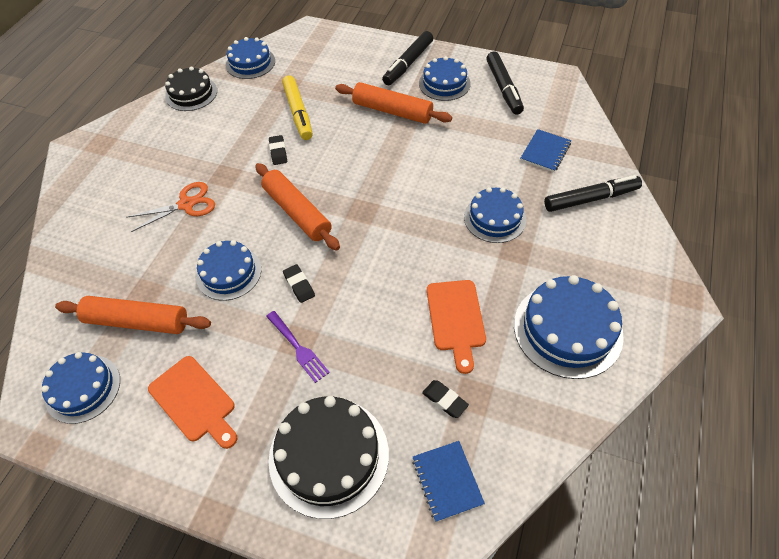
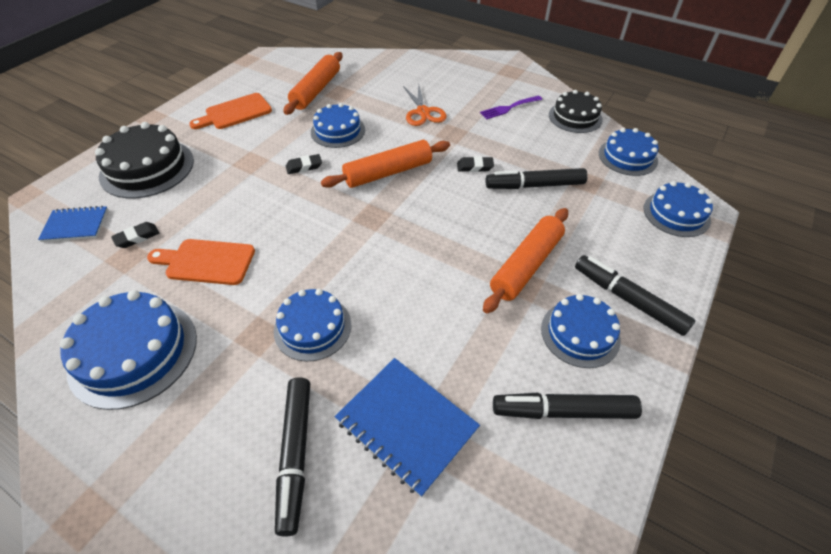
camera: 100 degrees right, 5 degrees down
(83, 388) = (276, 72): blue cake -> blue cake (676, 214)
(298, 113) = (534, 185): yellow marker -> black marker
(298, 348) = (244, 161): purple fork -> purple fork (509, 108)
(545, 152) = (406, 425): blue notebook -> blue notebook, size x1.59

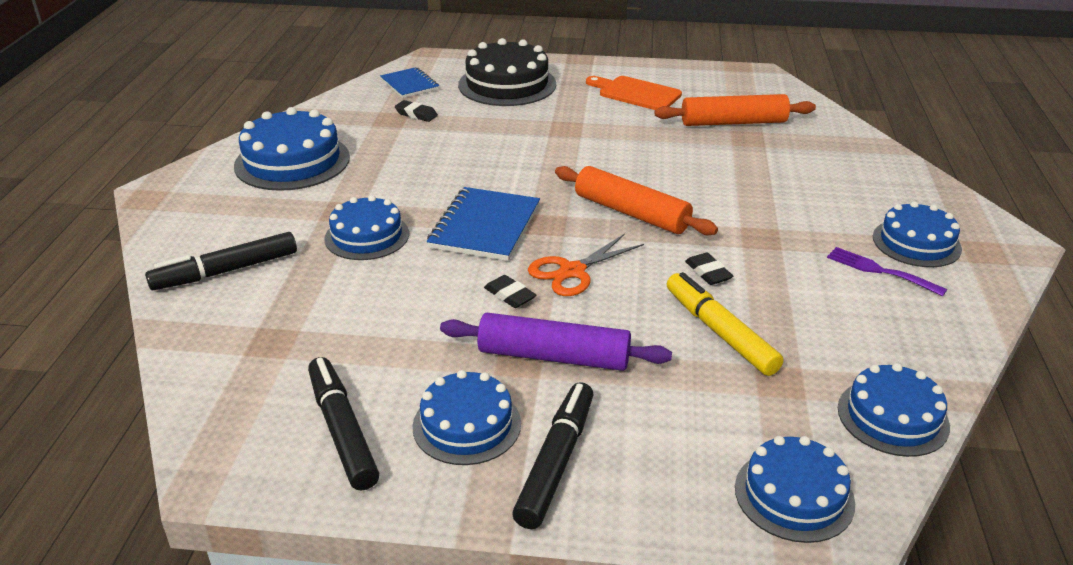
camera: 65 degrees right, 15 degrees down
(206, 262) = (411, 156): orange cutting board -> none
(304, 167) = (588, 159): black eraser -> black eraser (510, 295)
(338, 131) = (672, 159): blue cake -> blue cake (916, 243)
(406, 425) = (279, 324): blue notebook -> blue notebook (485, 227)
(423, 112) = (780, 204): orange scissors -> orange scissors (572, 271)
(526, 265) = (554, 356): orange rolling pin -> purple rolling pin
(534, 185) = (720, 332): black marker -> yellow marker
(575, 117) = (938, 340): black cake -> none

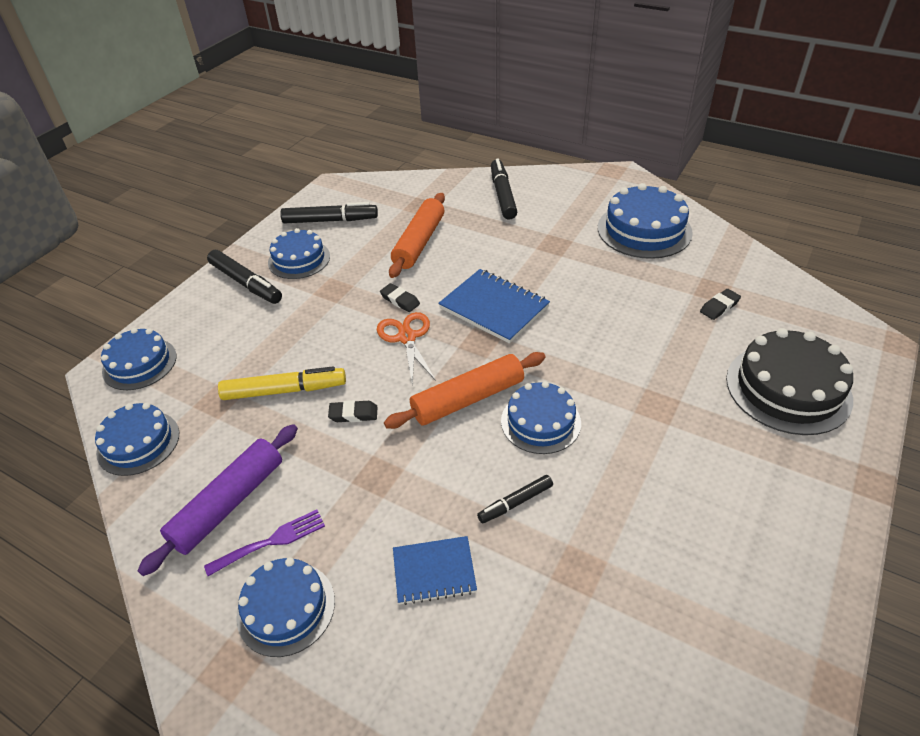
camera: 115 degrees right, 10 degrees up
(367, 236) = (513, 251): blue cake -> blue cake (540, 422)
(409, 84) = (797, 314): blue notebook -> blue notebook (434, 571)
(510, 295) = (400, 300): black eraser -> black eraser turned 60 degrees clockwise
(554, 356) = (325, 304): purple rolling pin -> purple rolling pin (229, 504)
(636, 93) = (742, 503): orange cutting board -> none
(720, 169) = (515, 503): none -> black marker
(733, 122) = (627, 575): orange rolling pin -> orange rolling pin (419, 242)

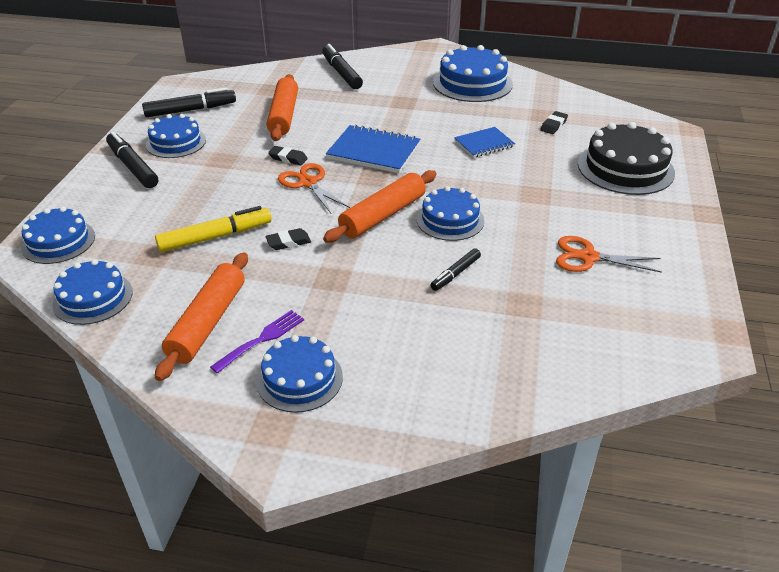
camera: 20 degrees left, 5 degrees down
(229, 504) = (208, 322): purple rolling pin -> orange rolling pin
(246, 283) = (133, 167): black marker -> black marker turned 150 degrees counterclockwise
(434, 571) = (412, 329): blue notebook -> blue notebook (484, 144)
(687, 517) = (588, 257): none -> orange scissors

